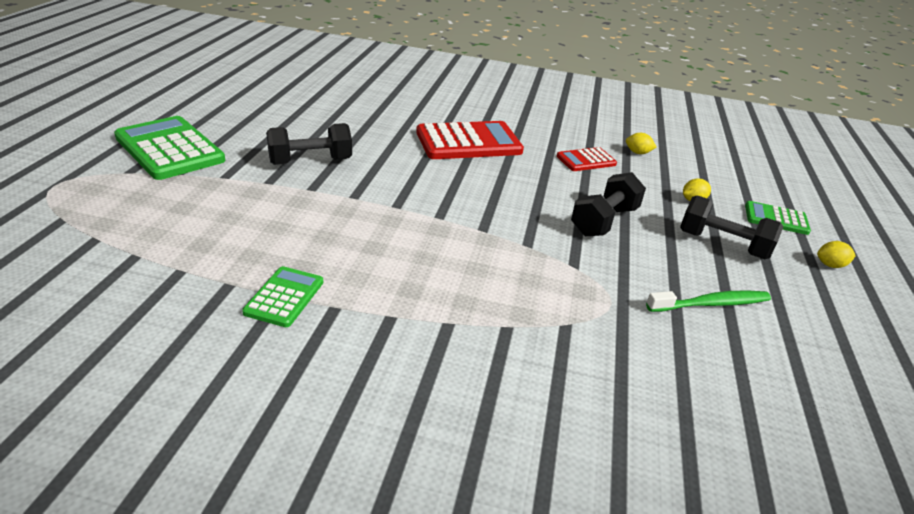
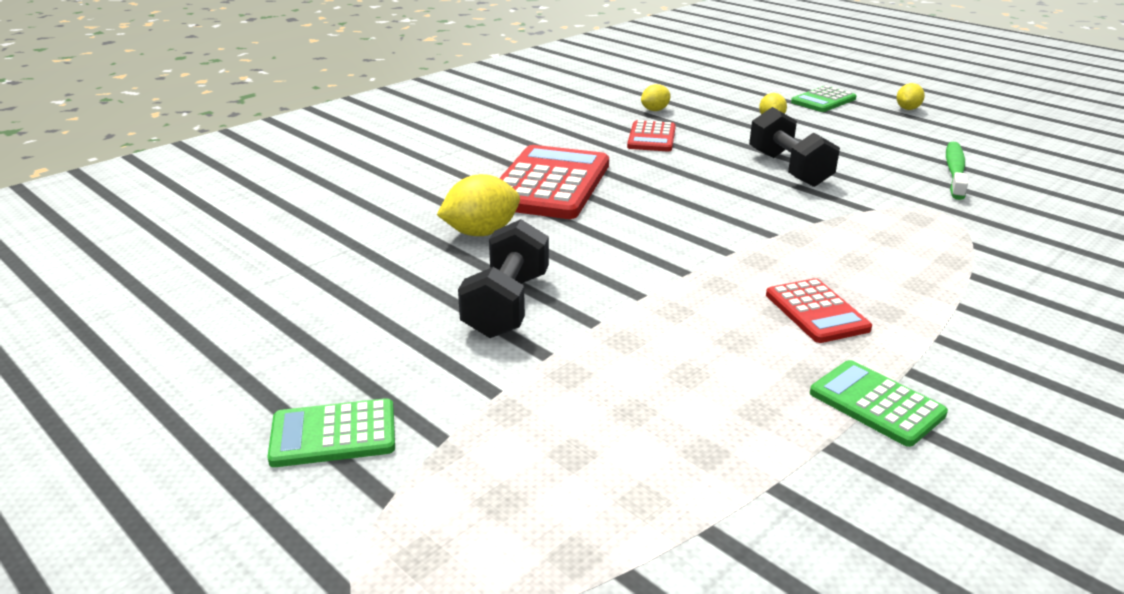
camera: 55 degrees left, 5 degrees down
(170, 149) = (333, 434): green calculator -> green calculator, size x0.53
(384, 137) = (481, 233): none -> yellow lemon
(385, 261) = (816, 312): none -> red calculator
(722, 245) = (858, 135): black dumbbell -> none

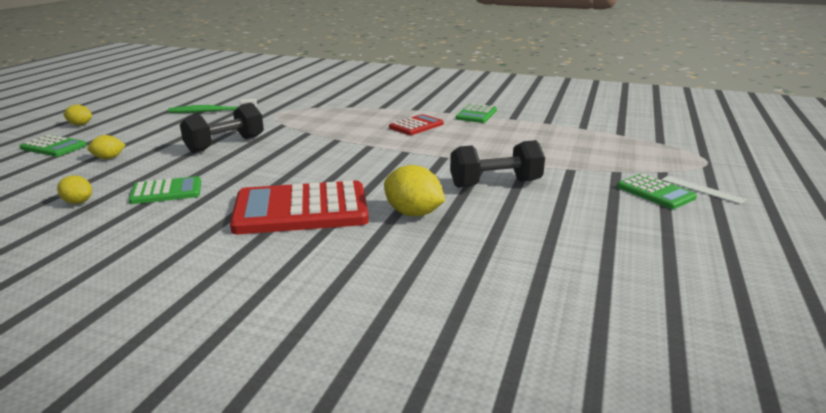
camera: 115 degrees left, 5 degrees down
(282, 498) = (702, 189): none -> white ruler
(651, 137) = (166, 192): red calculator -> green calculator

